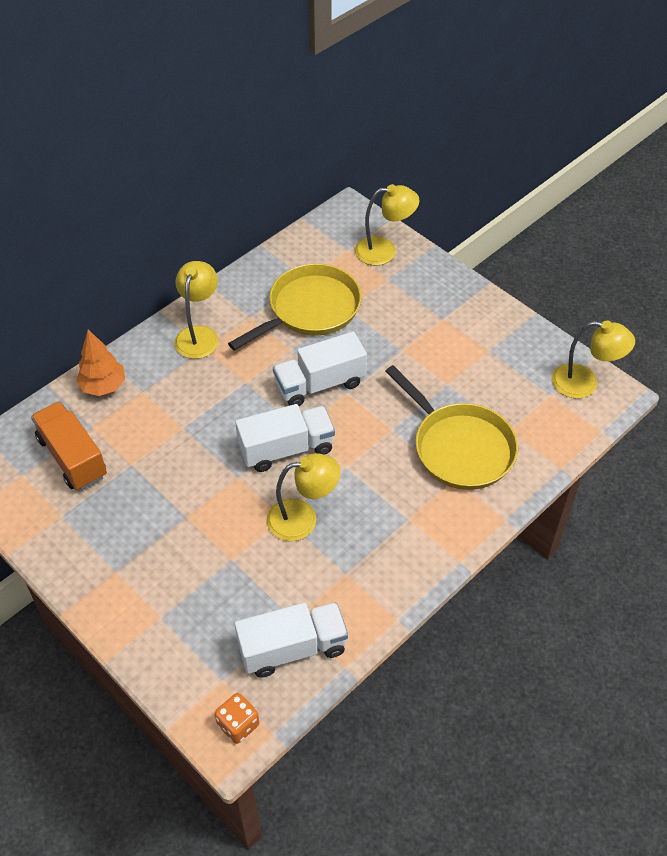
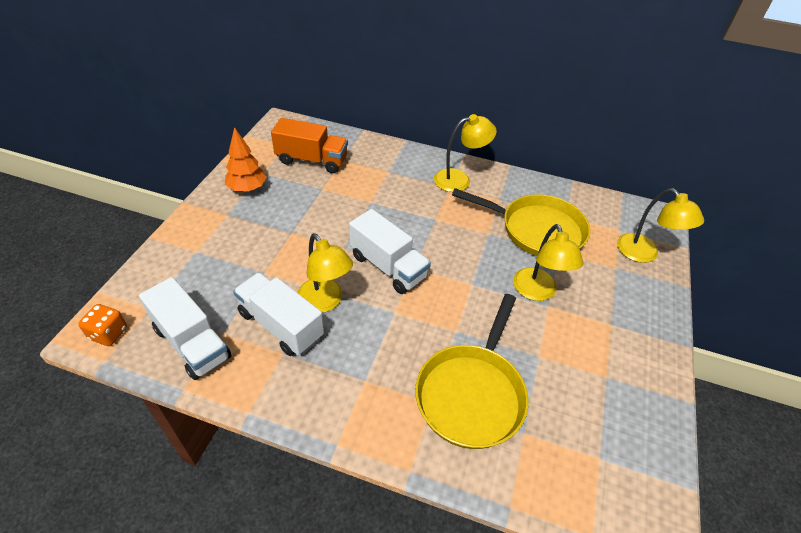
camera: 60 degrees right, 5 degrees down
(73, 457) = (312, 160): orange truck -> orange truck turned 75 degrees clockwise
(103, 386) = (379, 152): orange tree -> orange tree (247, 188)
(320, 384) = (467, 263): white truck -> white truck (281, 325)
(584, 383) = (643, 491): yellow lamp -> yellow lamp (537, 292)

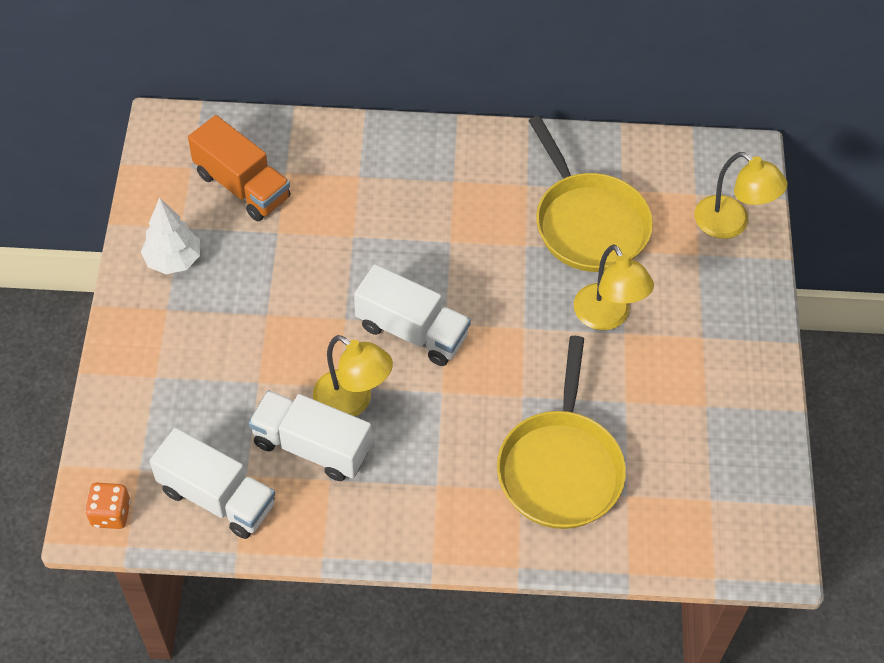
camera: 15 degrees left, 10 degrees up
(247, 188) = (173, 260): orange tree -> white tree
(312, 160) = (242, 186): orange truck -> orange truck turned 45 degrees clockwise
(459, 179) = (463, 165): yellow lamp -> none
(537, 230) = (588, 223): yellow pan -> yellow pan turned 60 degrees clockwise

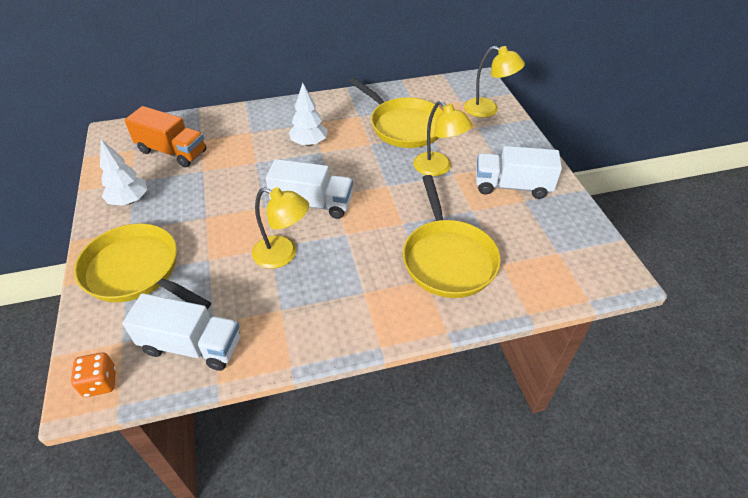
camera: 15 degrees left, 10 degrees down
(168, 376) = (136, 271): none -> yellow pan
(312, 446) = (260, 290): white truck -> white truck (512, 186)
(438, 220) = (309, 143): none -> white tree

